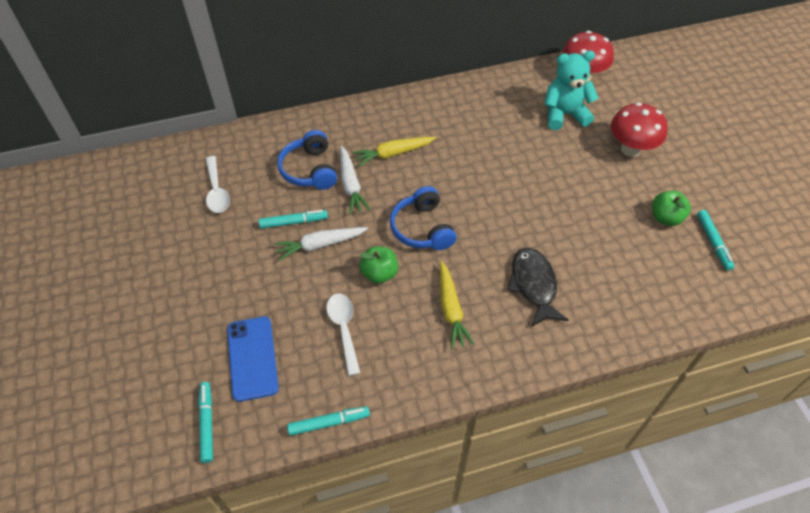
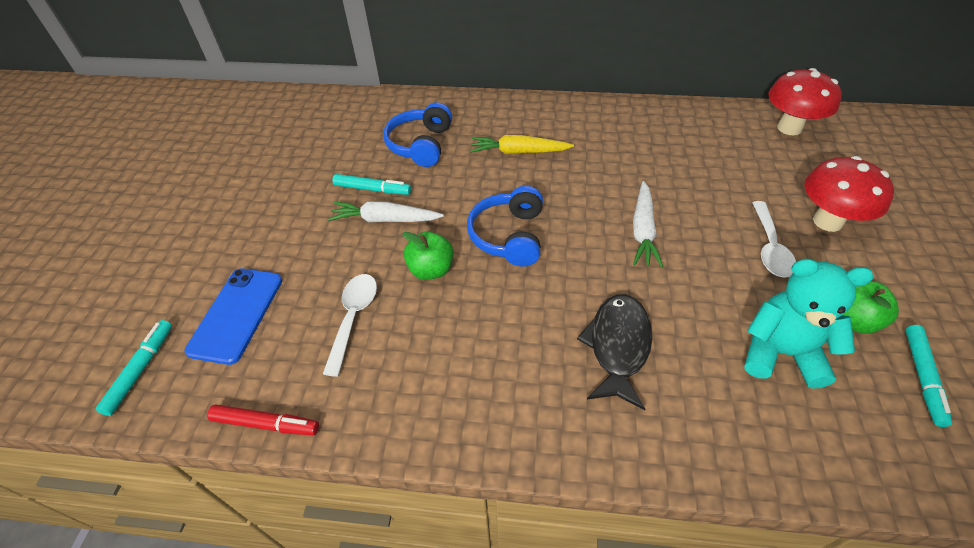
camera: 25 degrees right, 5 degrees down
(217, 191) = (318, 140): white spoon -> white spoon (770, 247)
(329, 422) = (266, 424): turquoise marker -> red marker
(351, 185) = (454, 170): white carrot -> white carrot (643, 230)
(451, 309) = (493, 339): yellow carrot -> none
(564, 114) = (748, 162): turquoise teddy bear -> turquoise teddy bear (780, 353)

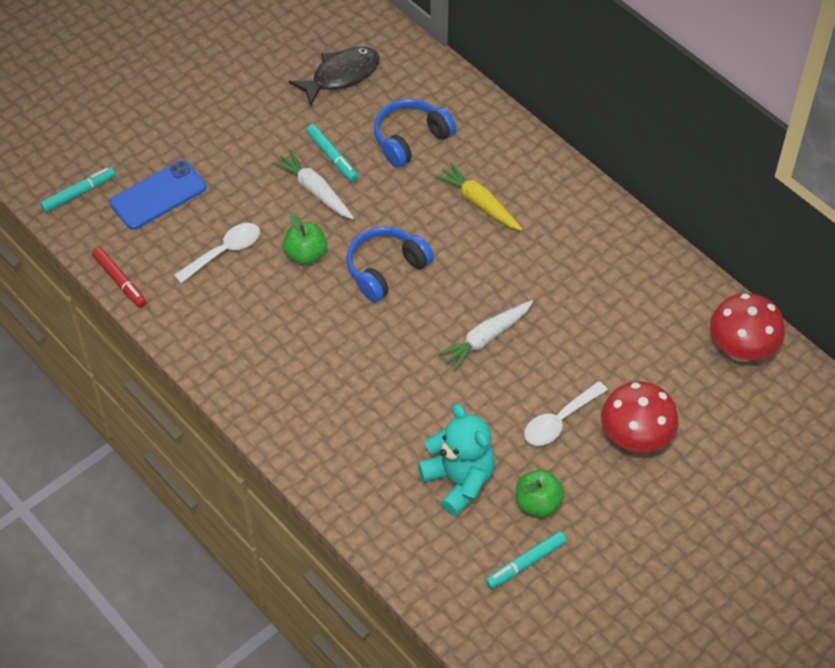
camera: 40 degrees right, 5 degrees up
(618, 346) = (363, 396): black fish -> black fish (341, 76)

